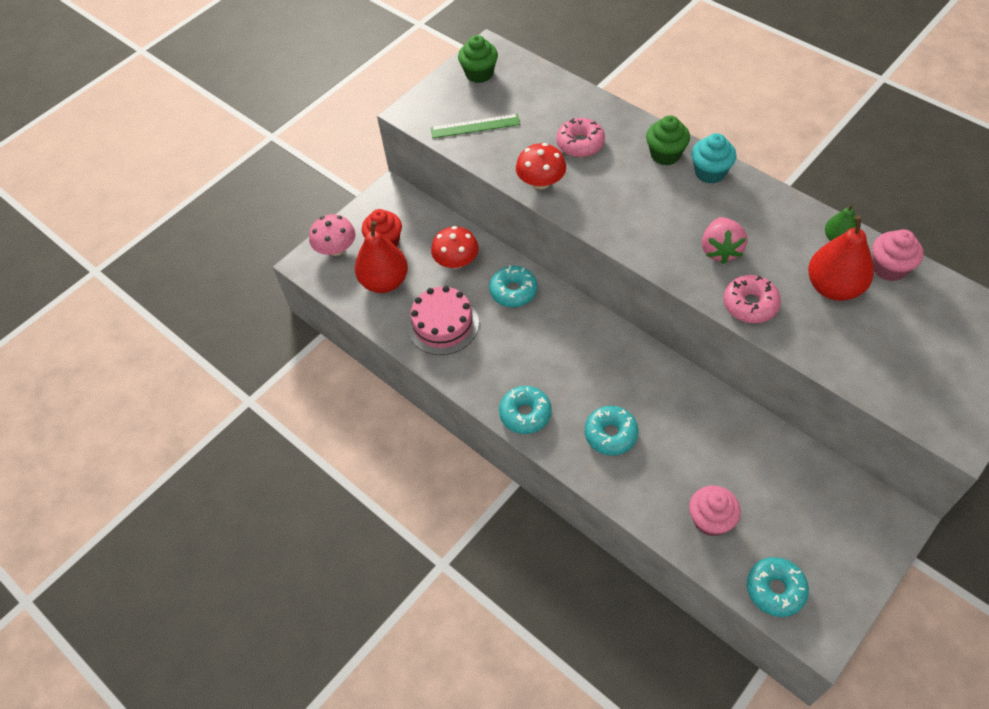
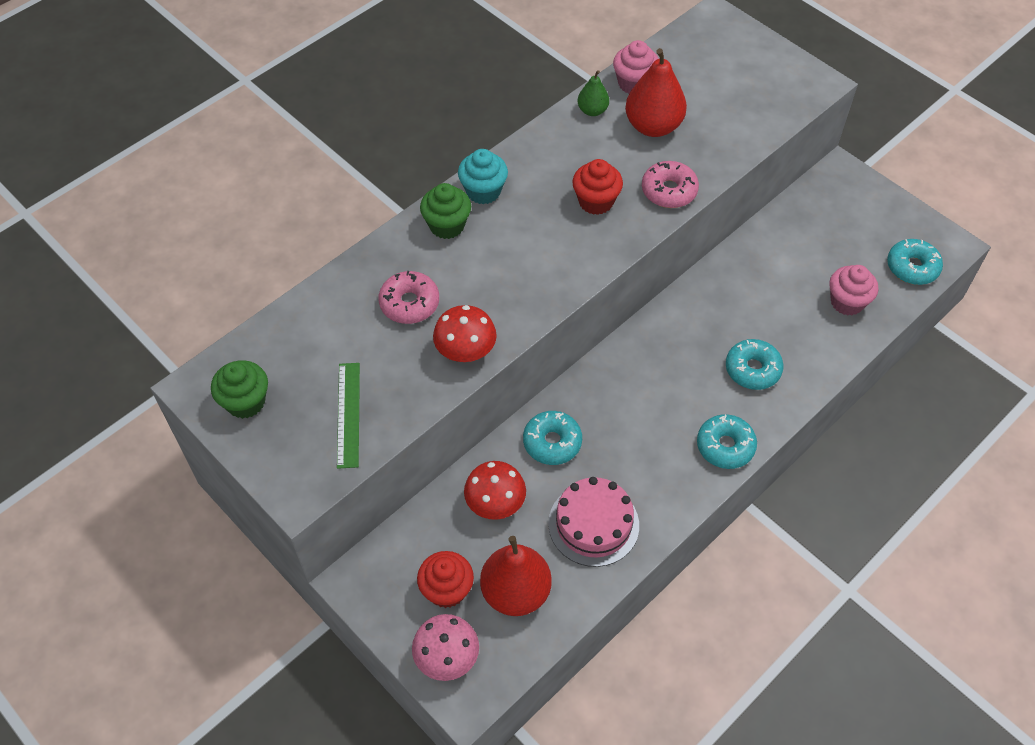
camera: 90 degrees left, 0 degrees up
(720, 250) = (596, 201): pink strawberry -> red cupcake

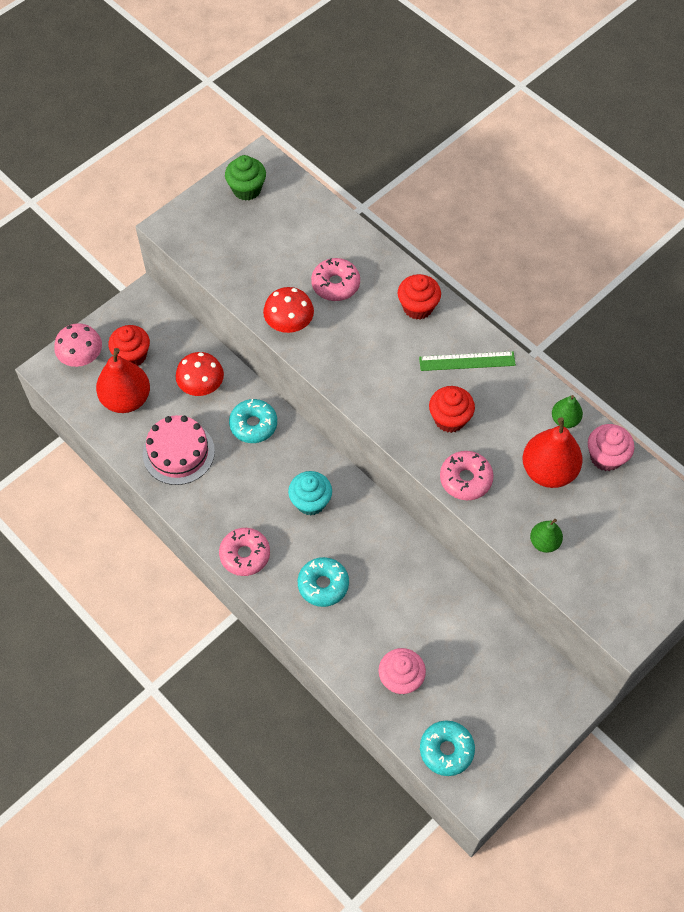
camera: 90 degrees right, 5 degrees up
(348, 414) = (233, 251): green ruler -> green ruler (467, 361)
(447, 225) = (418, 307): green cupcake -> red cupcake
(483, 191) = (457, 333): turquoise cupcake -> turquoise cupcake (310, 502)
(725, 446) = (245, 555): turquoise donut -> pink donut
(734, 134) = (544, 542): none -> green pear

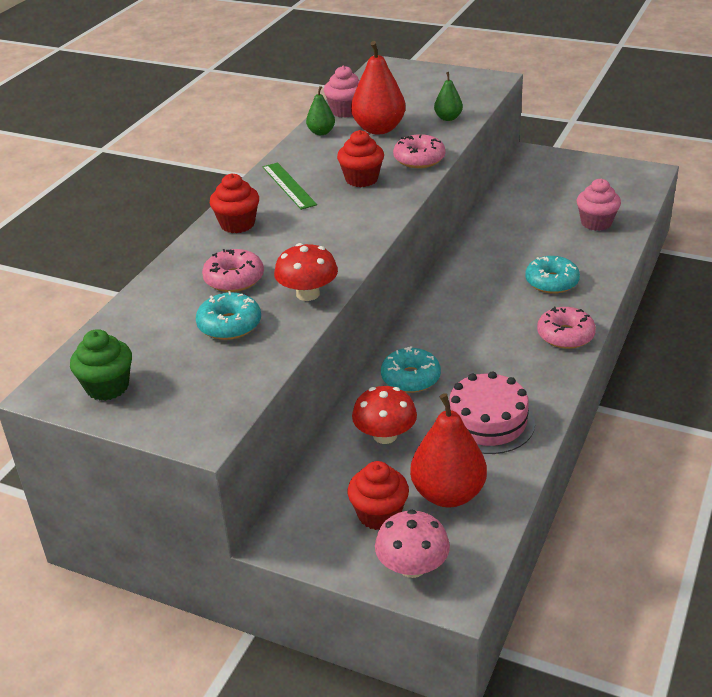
camera: 110 degrees left, 25 degrees down
(310, 502) = (472, 313): turquoise cupcake -> none
(446, 750) = (630, 191): turquoise donut -> turquoise donut (229, 325)

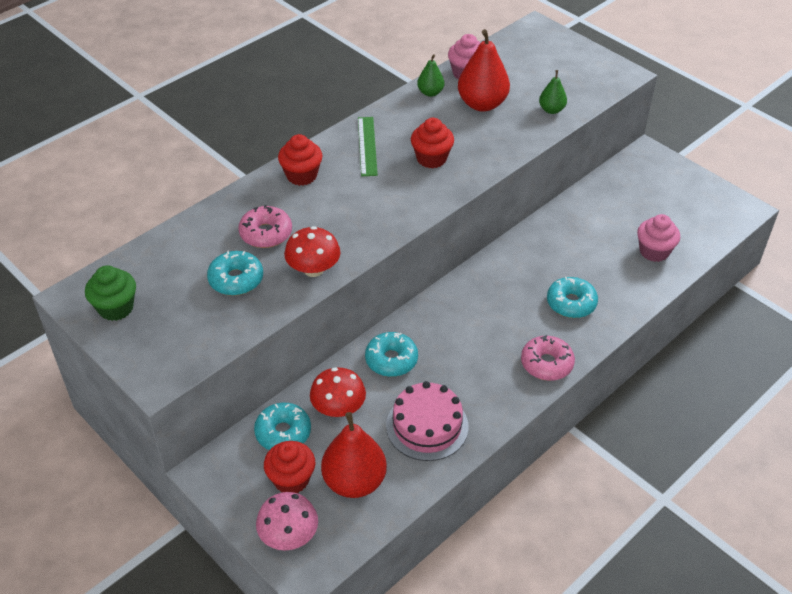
camera: 20 degrees right, 10 degrees up
(340, 476) = (283, 433): none -> turquoise donut
(419, 159) = (495, 151): pink donut -> none

